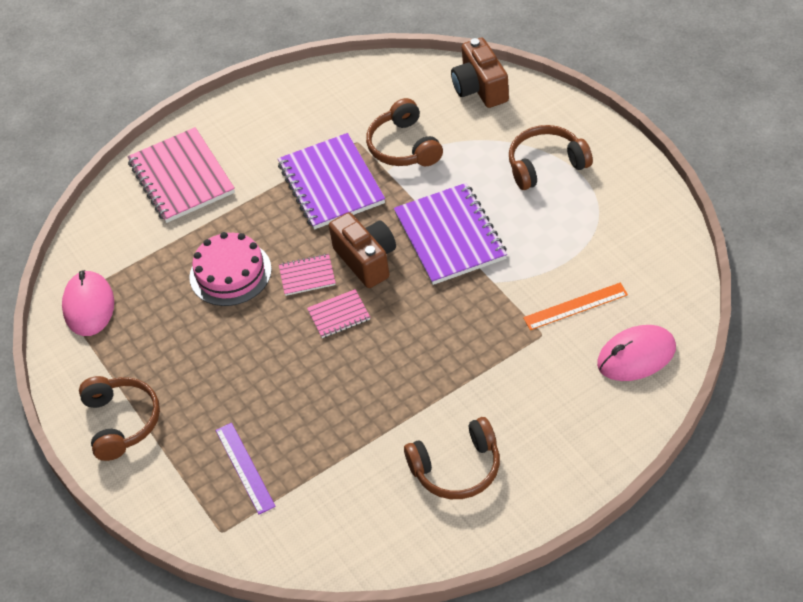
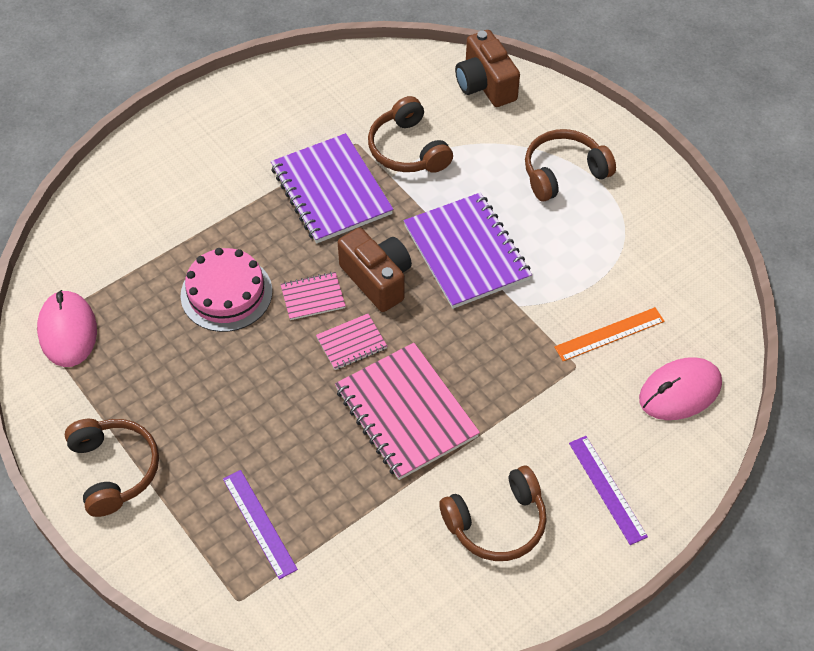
camera: 10 degrees left, 5 degrees up
(181, 177) = (163, 181): pink notebook -> pink notebook (406, 413)
(561, 440) = (607, 489): none -> purple ruler

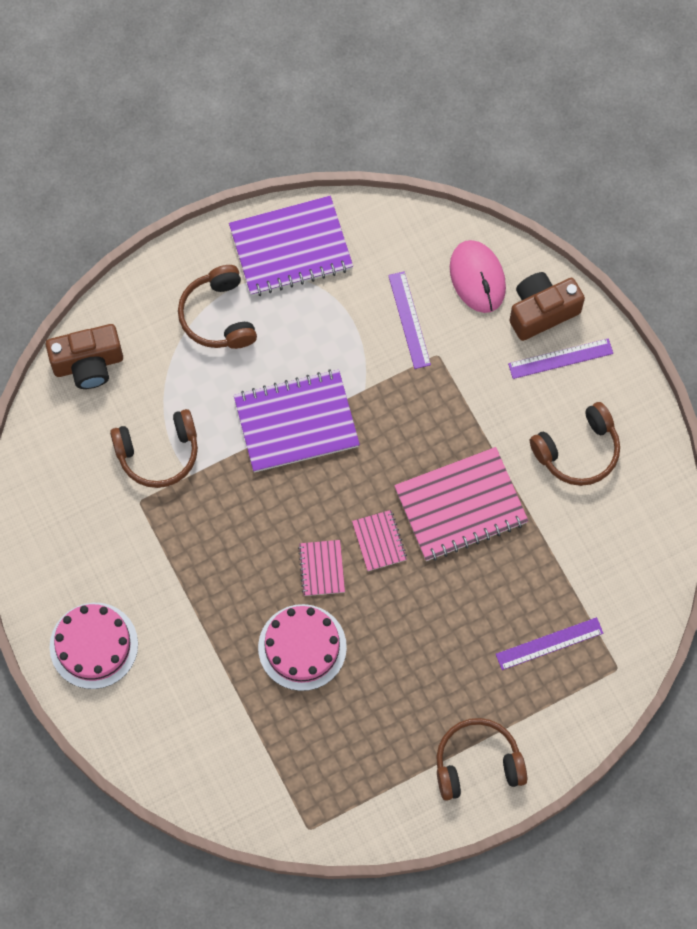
camera: 80 degrees left, 15 degrees up
(68, 331) = (319, 799): pink mouse -> none
(208, 132) = (93, 645): none -> pink cake
(331, 191) = (196, 534): purple notebook -> purple notebook (291, 248)
(377, 279) = (312, 507): brown camera -> brown camera (541, 311)
(497, 523) = (578, 451): brown headphones -> brown headphones turned 75 degrees clockwise
(609, 334) = (409, 320): orange ruler -> purple ruler

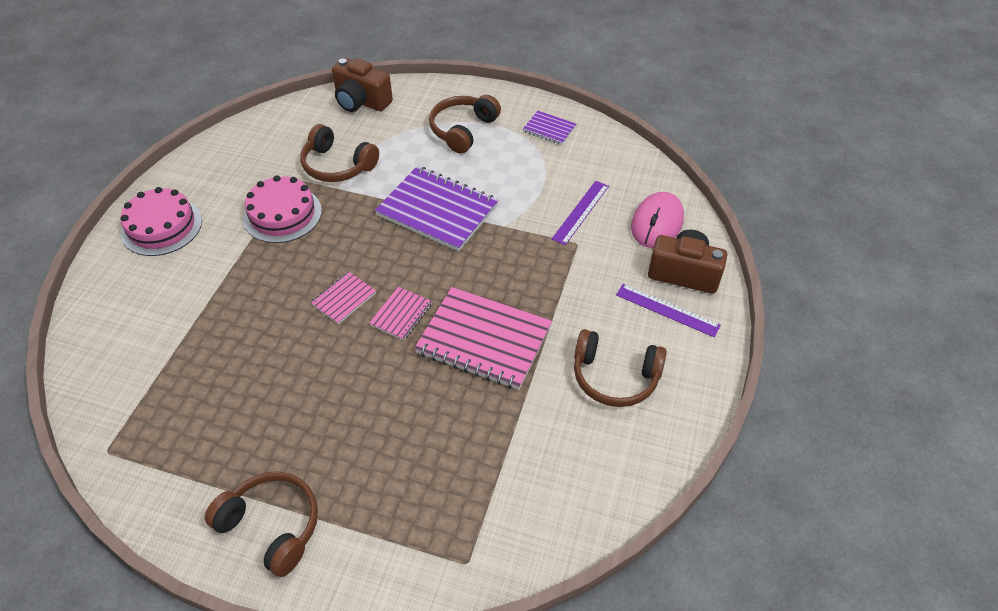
camera: 45 degrees right, 20 degrees down
(291, 248) = (549, 129): purple notebook -> purple notebook, size x0.49
(302, 647) = (268, 333): pink cake -> pink cake (282, 214)
(549, 644) = (435, 490): purple ruler -> none

